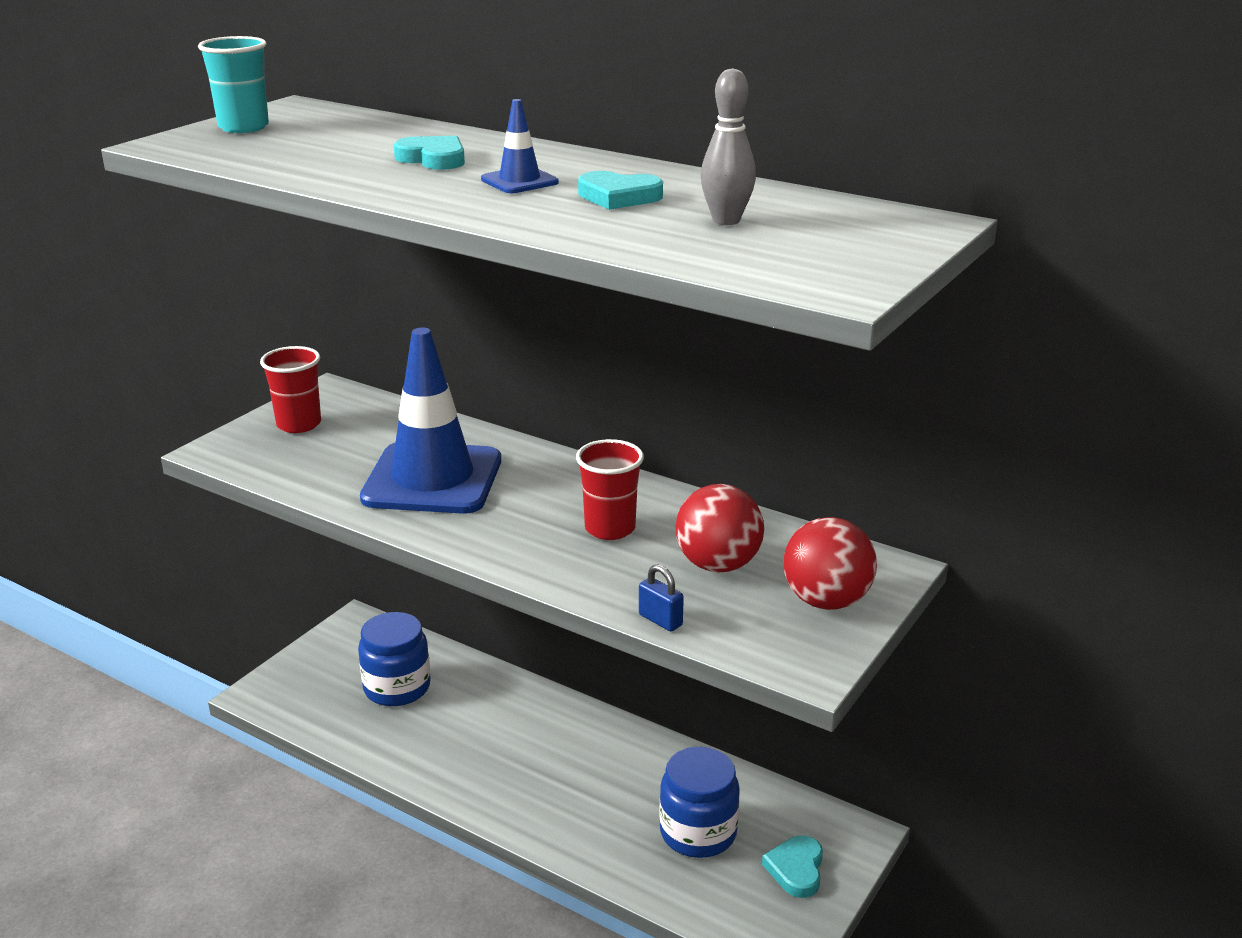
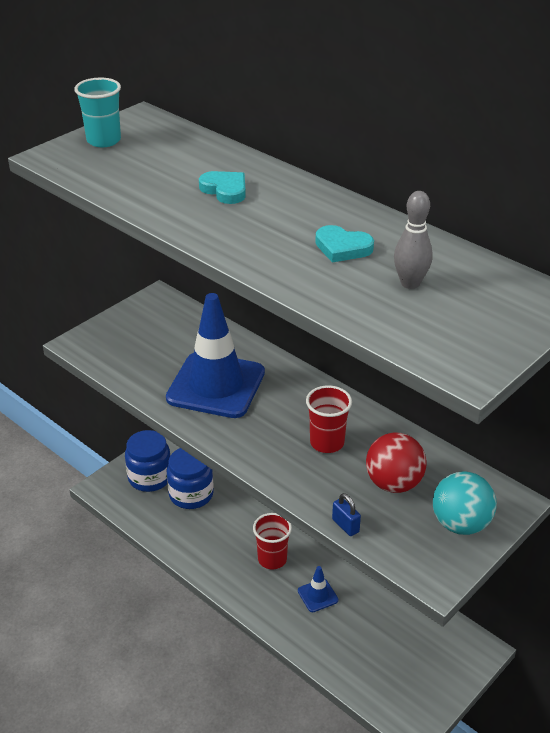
camera: 10 degrees right, 10 degrees up
(299, 424) = (134, 326): red cup -> red cup (272, 559)
(519, 181) = (278, 223): blue traffic cone -> blue traffic cone (317, 595)
(698, 832) = (372, 632): blue jar -> blue jar (150, 477)
(796, 869) = (432, 669): turquoise heart -> none
(826, 601) = (460, 524): red ball -> turquoise ball

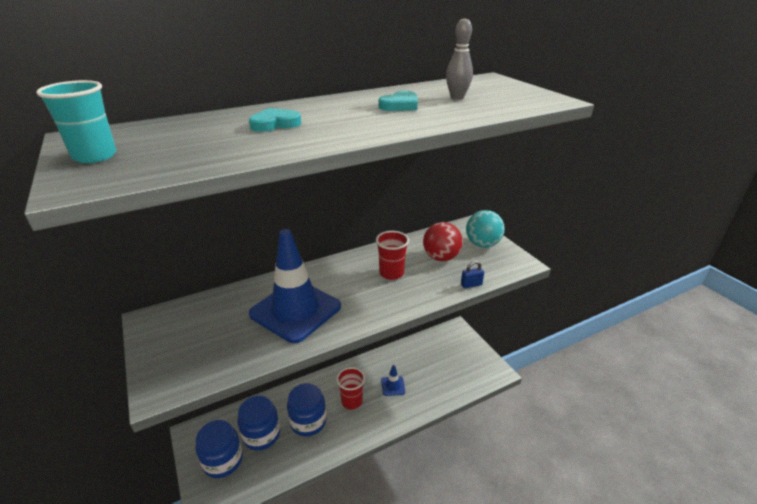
camera: 70 degrees left, 5 degrees down
(225, 528) = (308, 421): none -> blue jar

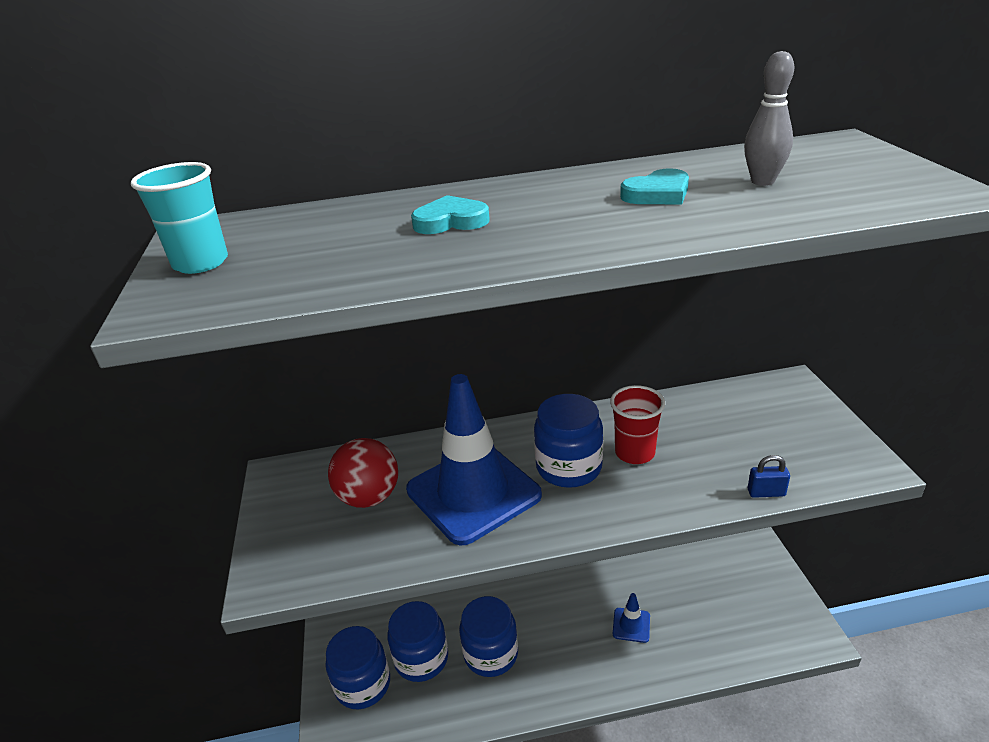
camera: 20 degrees right, 0 degrees up
(352, 401) = (561, 636): red cup -> none
(353, 287) = (569, 467): none -> blue jar
(441, 257) = (725, 436): red ball -> red ball (369, 497)
(482, 244) = (806, 421): turquoise ball -> none

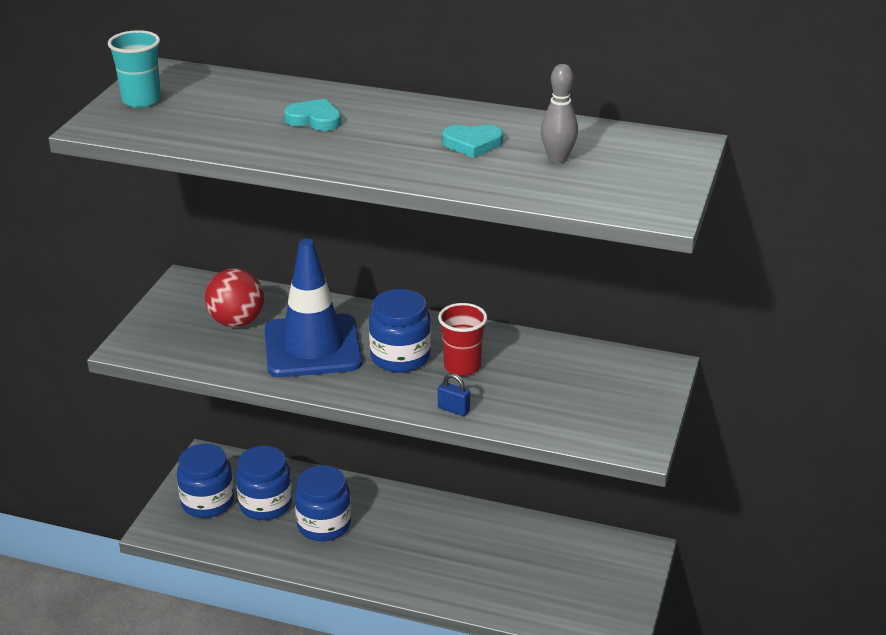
camera: 25 degrees right, 0 degrees up
(631, 625) = (461, 555): blue traffic cone -> none
(766, 493) = (529, 430): blue padlock -> blue padlock (453, 409)

